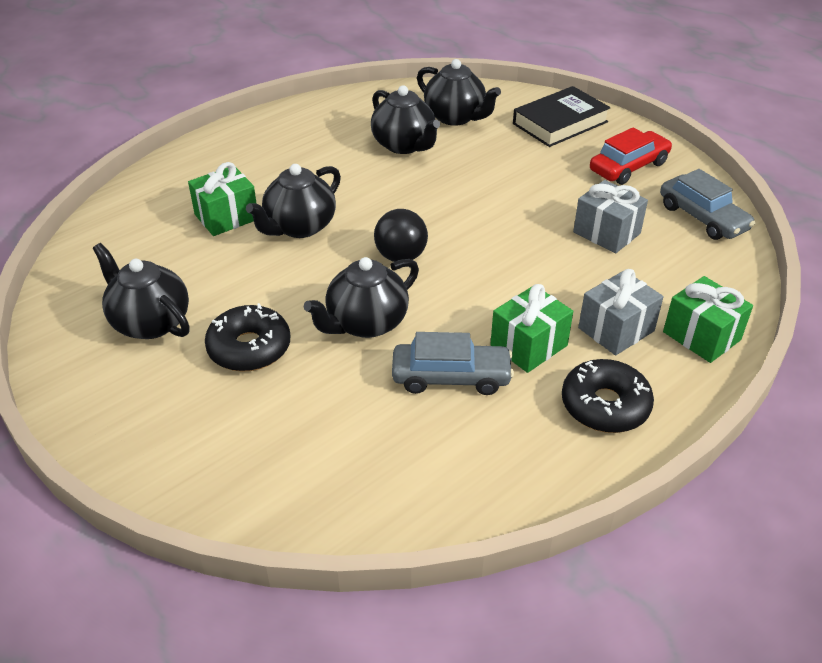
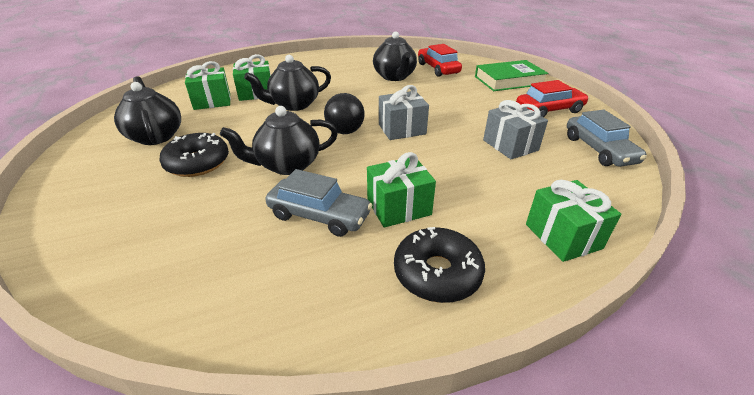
camera: 20 degrees right, 5 degrees down
(174, 246) = (212, 101): none -> green gift
(455, 117) = (438, 69): black teapot -> red car
(560, 123) = (509, 80): black book -> green book
(616, 329) = (482, 212): grey gift -> grey gift (402, 129)

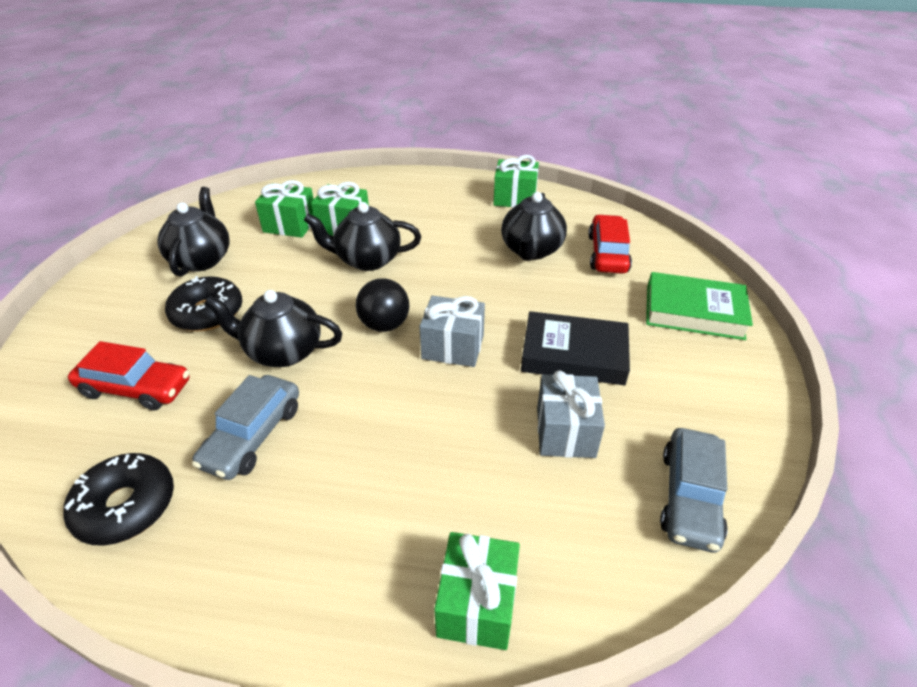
camera: 30 degrees right, 5 degrees up
(319, 215) = (253, 435): grey car -> grey car turned 60 degrees clockwise
(399, 207) = (337, 464): green gift -> green gift (514, 198)
(437, 273) = (292, 571): black donut -> black donut (126, 506)
(473, 113) = (574, 354): none -> black book
(549, 110) = (694, 392): red car -> red car (136, 388)

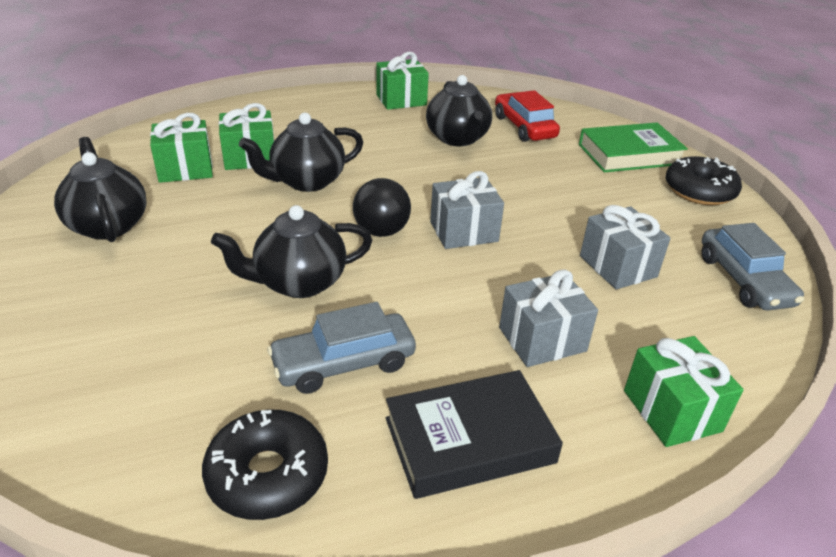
camera: 30 degrees left, 5 degrees down
(136, 388) = (158, 367): red car -> none
(207, 313) = (171, 272): black donut -> black donut (699, 191)
(253, 435) = (343, 363): grey car -> grey car turned 75 degrees clockwise
(425, 479) = (542, 339): none -> grey gift
(574, 354) = (570, 209): black book -> black book (469, 440)

